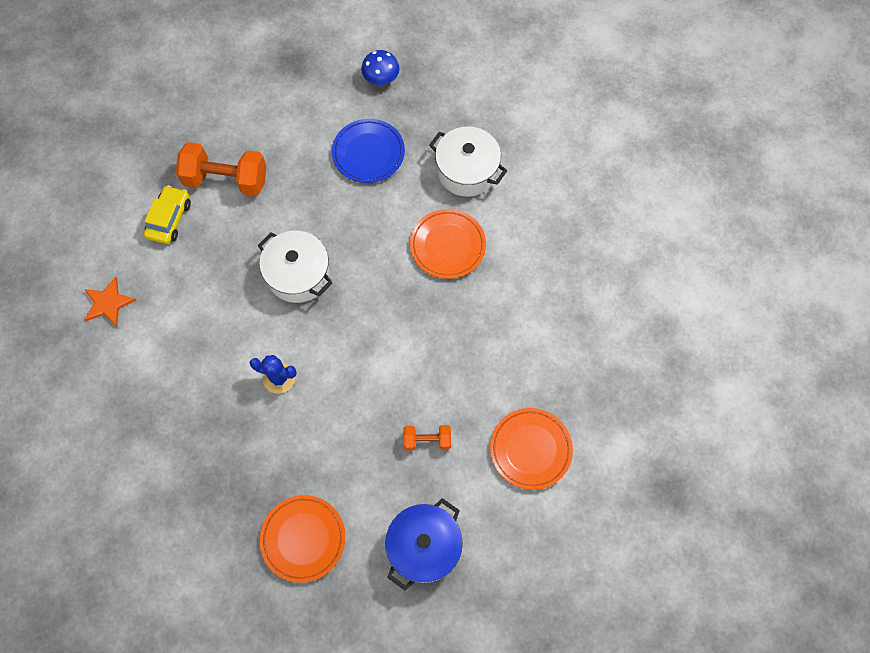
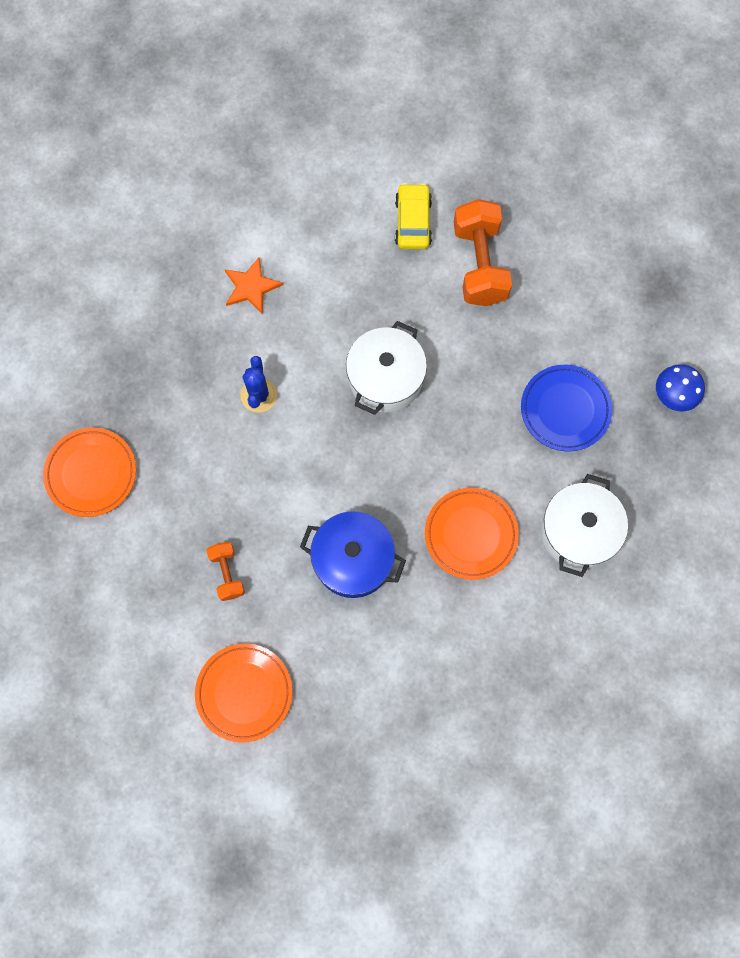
camera: 75 degrees right, 5 degrees up
(108, 303) = (297, 196): orange star -> orange star (251, 287)
(169, 219) = (413, 222): yellow car -> yellow car turned 90 degrees counterclockwise
(424, 546) = (109, 601): blue pot -> blue pot (353, 560)

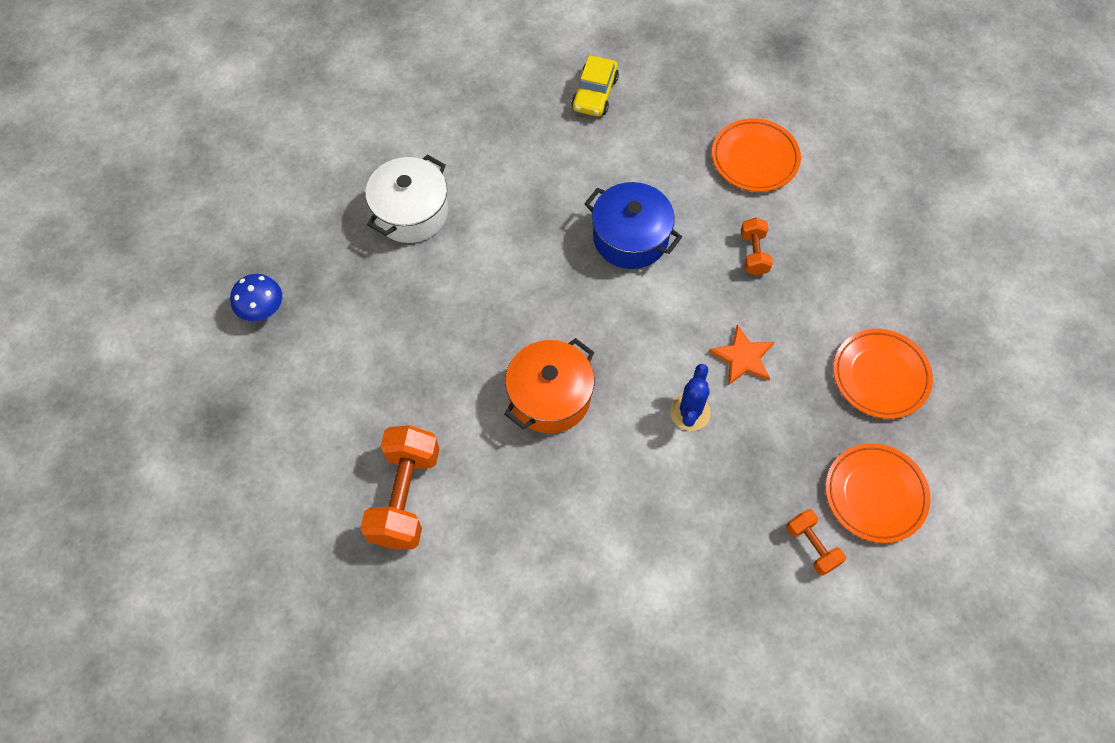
camera: 165 degrees left, 10 degrees down
(137, 307) = (812, 546): none -> orange dumbbell
(251, 287) = (674, 537): orange star -> orange star (743, 357)
(385, 378) = (550, 397): white pot -> orange pot
(413, 222) = (463, 569): yellow car -> yellow car (595, 93)
(471, 534) = (512, 233): orange plate -> orange plate (875, 494)
(565, 409) = (377, 321): blue plate -> none

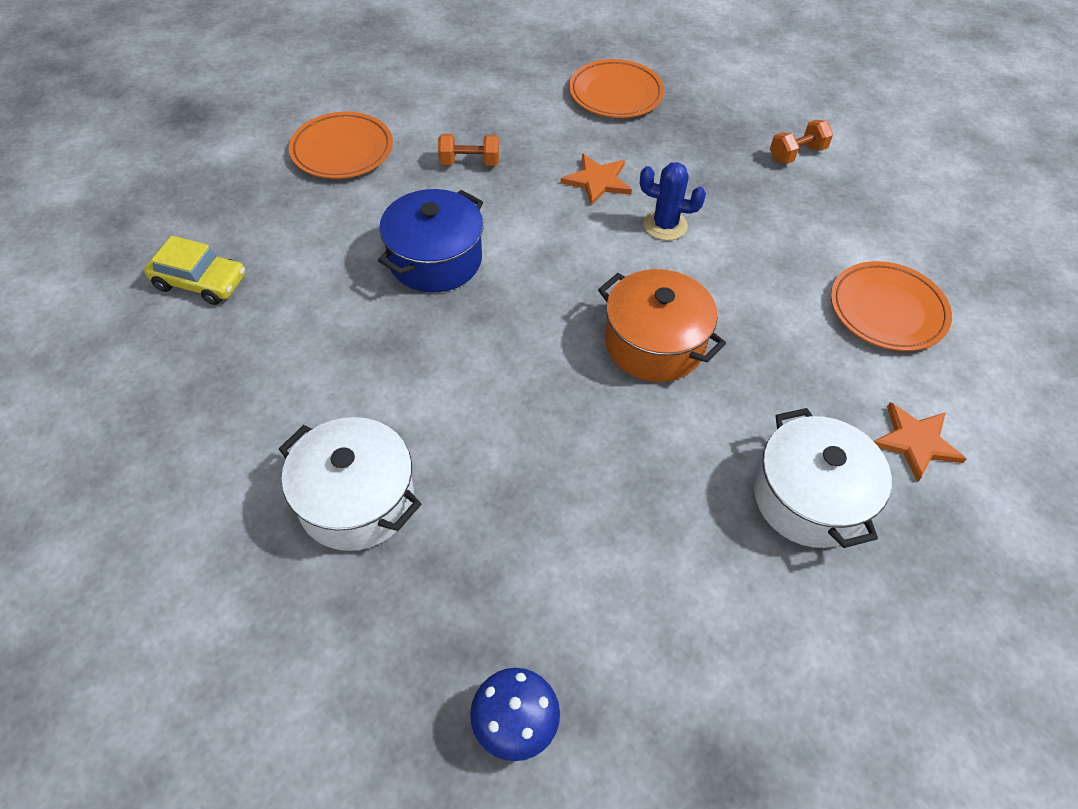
camera: 90 degrees left, 10 degrees down
(405, 496) = (809, 498): orange dumbbell -> white pot
(455, 588) = (915, 442): none -> orange star
(875, 494) = (738, 111): orange plate -> orange plate (887, 310)

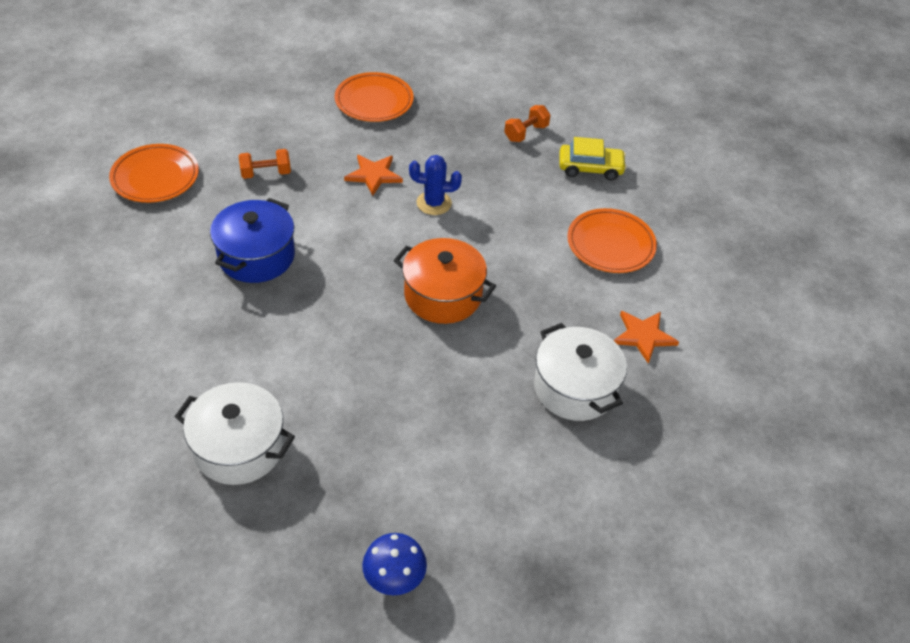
camera: 15 degrees left, 5 degrees down
(200, 282) = (63, 302): yellow car -> yellow car (590, 168)

